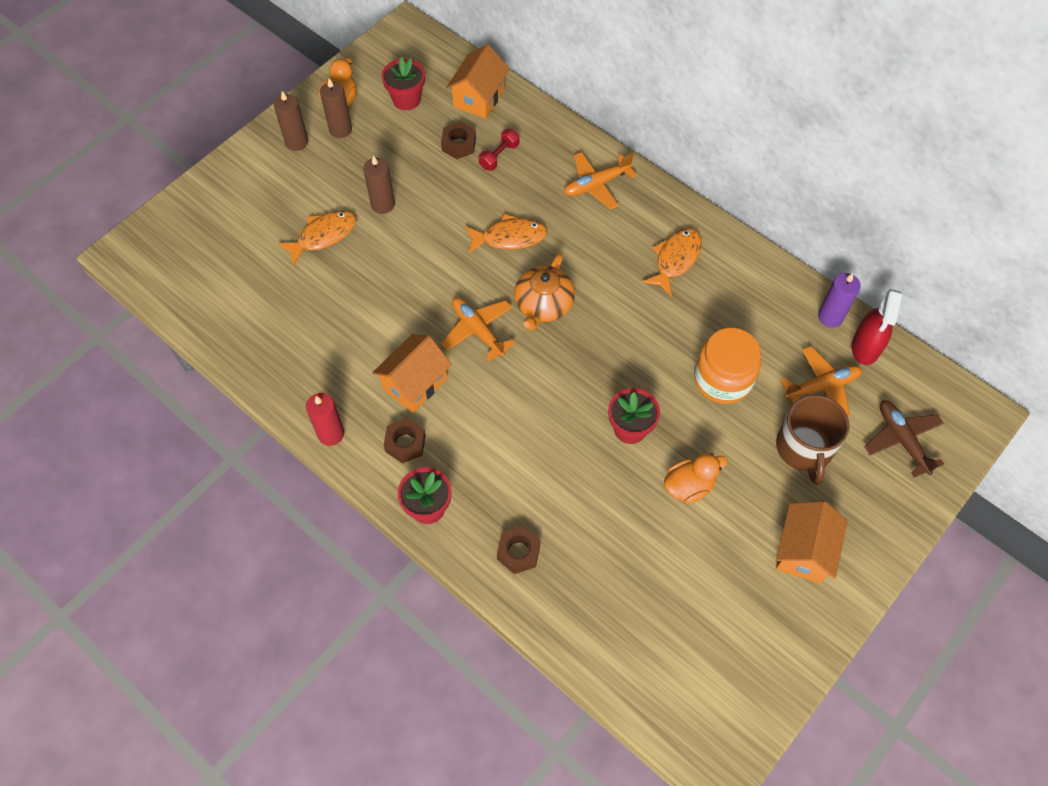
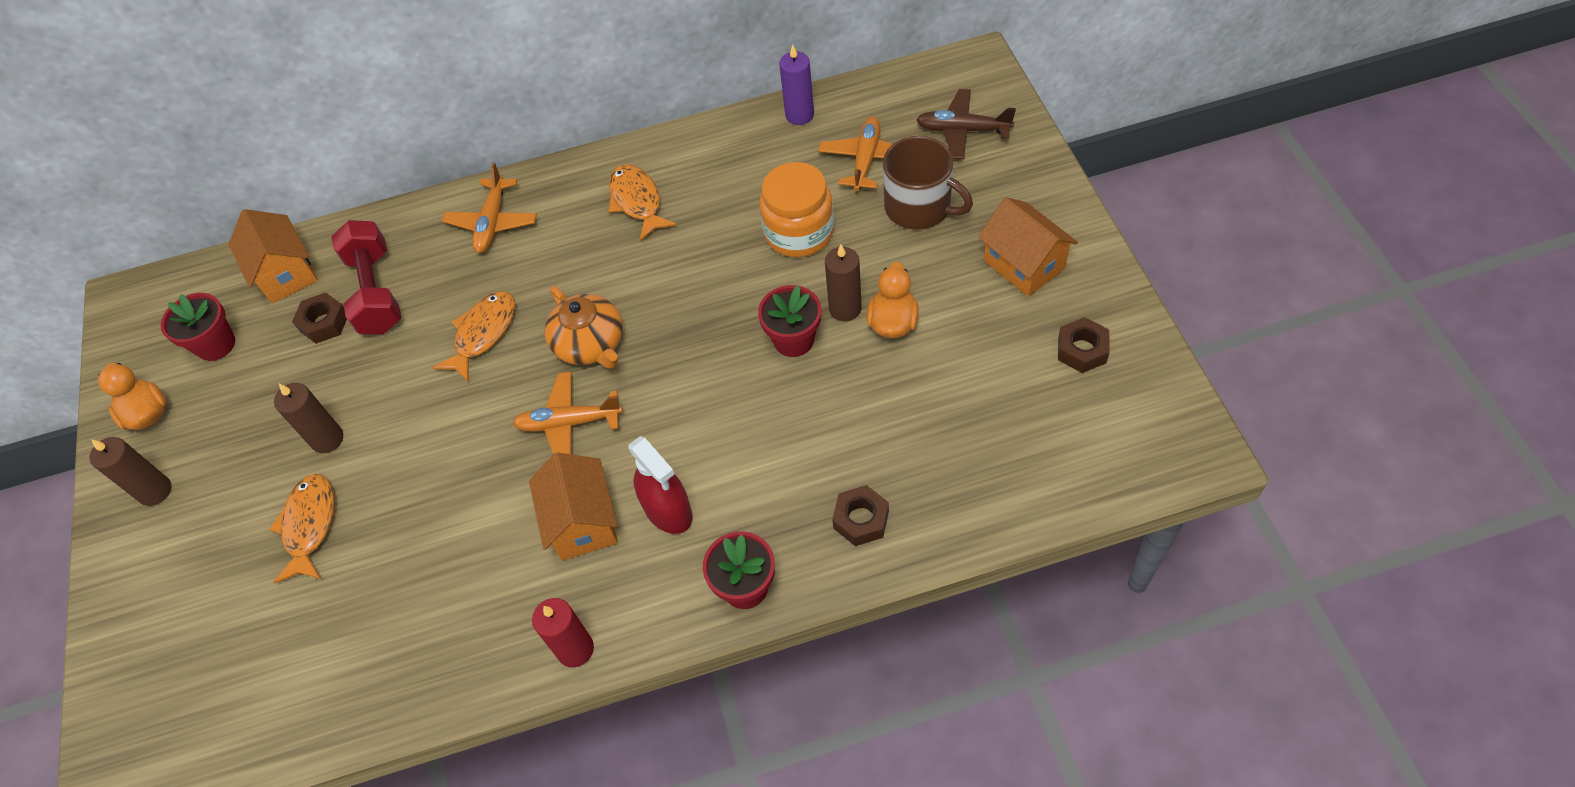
camera: 50 degrees left, 5 degrees down
(340, 129) = (186, 434): brown candle -> brown candle (845, 308)
(405, 443) = (649, 571): brown nut -> brown nut (1082, 350)
(499, 156) = (376, 292): red dumbbell -> red dumbbell, size x1.92
(866, 347) = (850, 106): red spray bottle -> red spray bottle (668, 510)

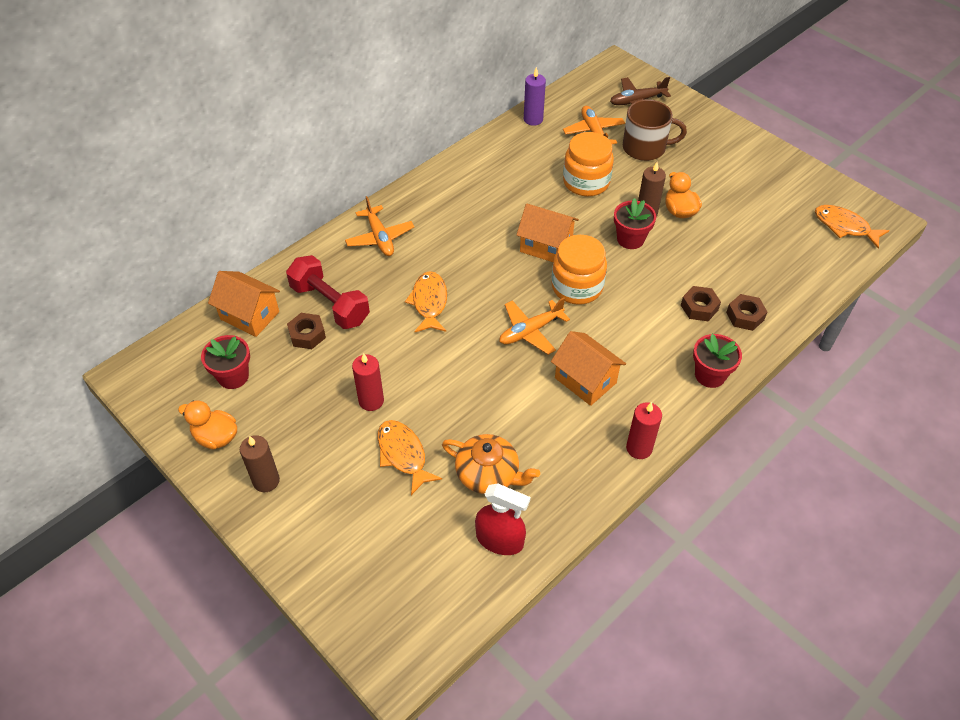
camera: 35 degrees left, 5 degrees down
(327, 439) = (371, 401): brown candle -> red candle
(590, 344) = (506, 283): orange teapot -> orange teapot (488, 474)
(637, 201) = (469, 196): orange fish -> orange fish (844, 227)
(668, 510) = (632, 354): red spray bottle -> red spray bottle (500, 540)
(672, 383) = (577, 287): none -> orange jar
(1024, 264) = (726, 159): orange house -> orange house (546, 246)
(1082, 350) = (791, 191): brown nut -> brown nut (699, 307)

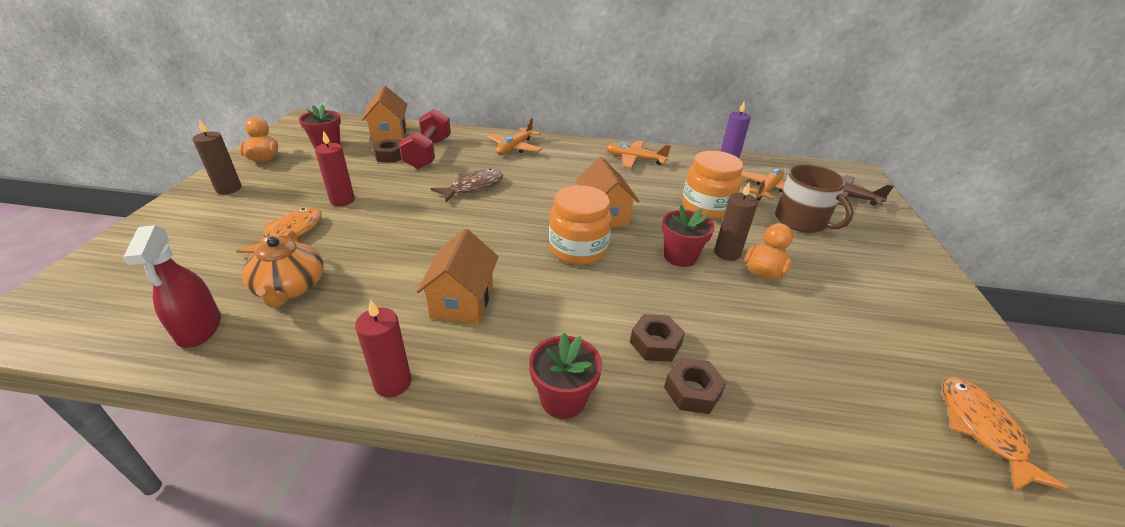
camera: 50 degrees right, 15 degrees down
(429, 302) = (473, 187): orange fish -> brown fish
(530, 331) = (494, 244): orange plane -> orange plane (634, 160)

